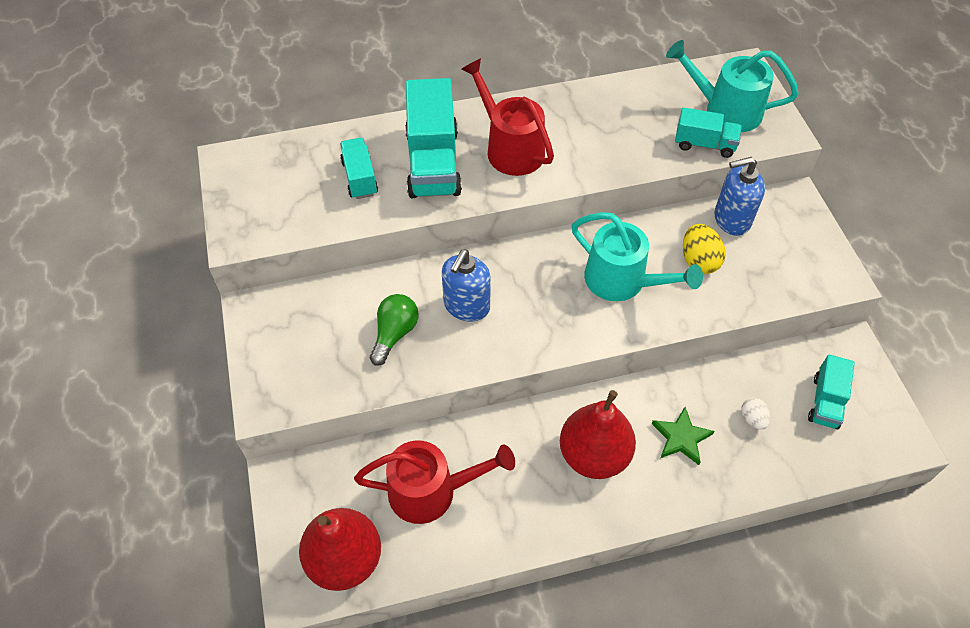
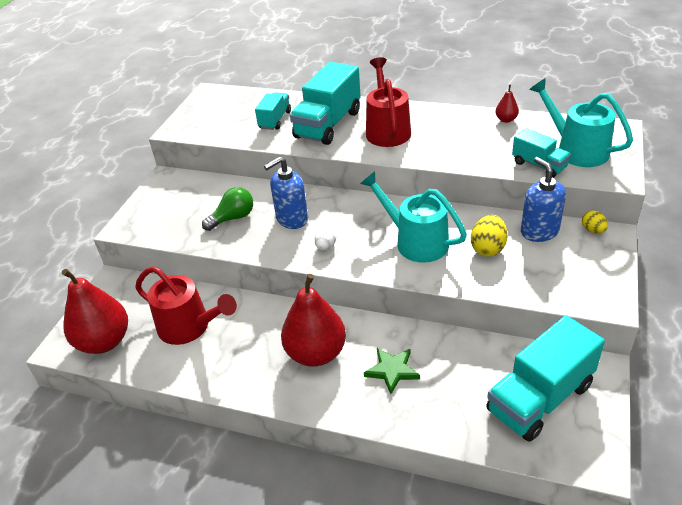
camera: 35 degrees right, 15 degrees down
(623, 281) = (415, 241): turquoise watering can -> turquoise watering can turned 150 degrees clockwise
(628, 90) = (506, 120): none -> red pear
(731, 219) = (539, 231): blue soap dispenser -> blue soap dispenser turned 45 degrees clockwise
(752, 419) = (462, 383): white egg -> white egg (326, 247)
(777, 199) = (593, 230): none -> yellow egg
(825, 401) = (539, 398): turquoise truck -> turquoise truck, size x1.81

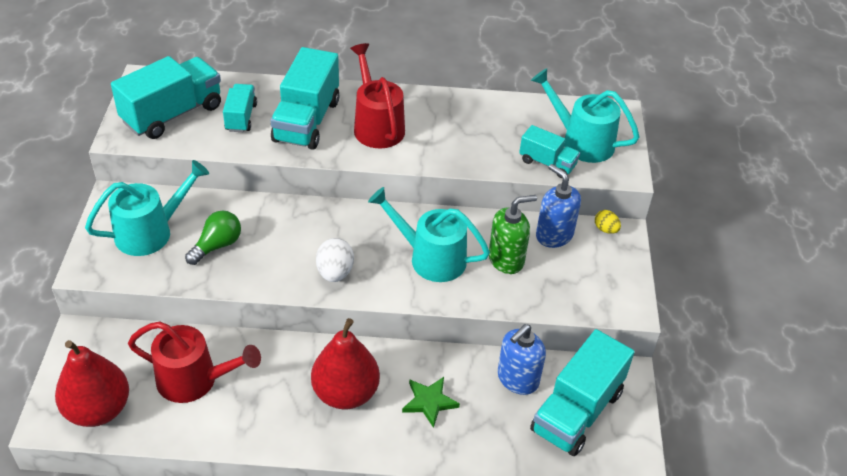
camera: 20 degrees left, 5 degrees up
(184, 204) = (151, 232): none -> turquoise watering can
(222, 116) = (173, 114): none -> turquoise truck
(292, 219) = (287, 241): blue soap dispenser -> blue soap dispenser (517, 379)
(326, 247) = (335, 273): white egg -> white egg, size x1.63
(488, 248) = (506, 259): yellow egg -> green soap dispenser
(506, 120) = (503, 106): red pear -> none

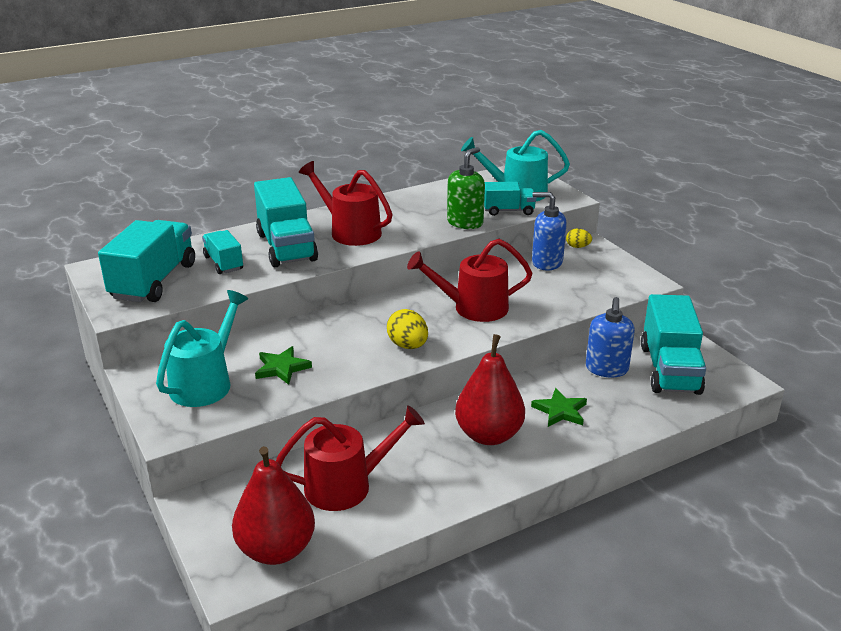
camera: 30 degrees left, 15 degrees down
(217, 246) = (282, 368): green light bulb -> green star
(335, 273) = (408, 345): white egg -> yellow egg
(430, 258) = (473, 308): turquoise watering can -> red watering can
(506, 259) = (530, 288): green soap dispenser -> green soap dispenser (465, 222)

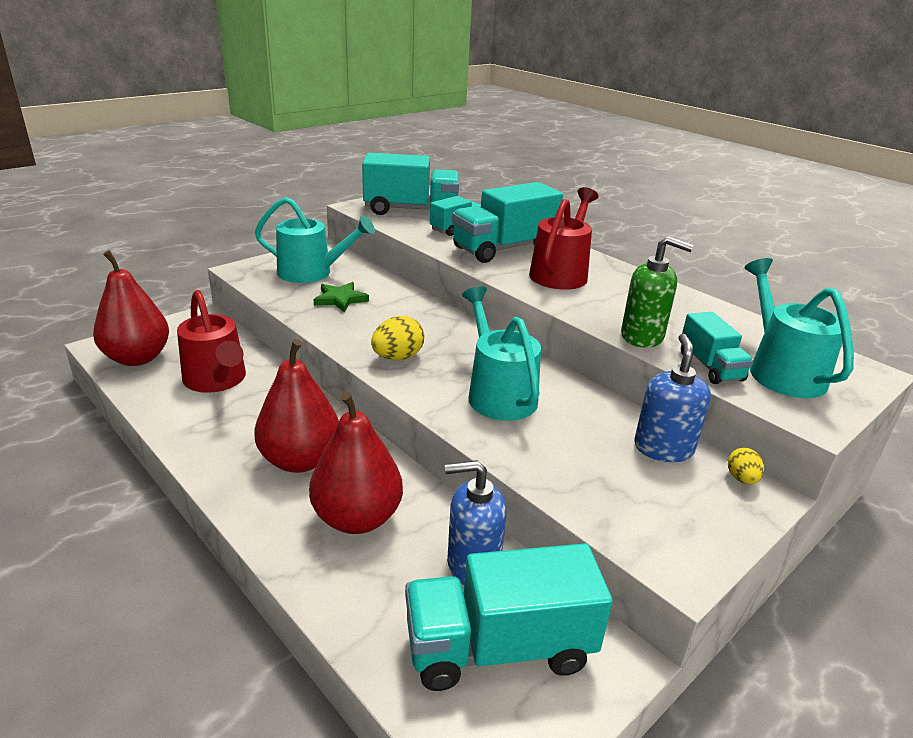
camera: 75 degrees right, 0 degrees up
(473, 308) = (498, 393): red watering can -> turquoise watering can
(560, 411) = (357, 518): green star -> red pear

